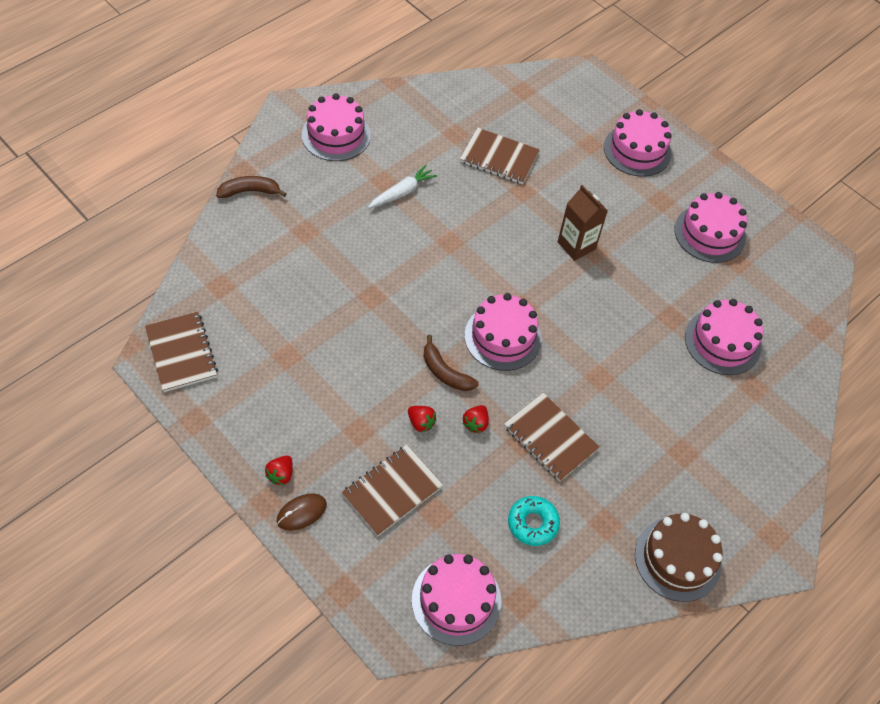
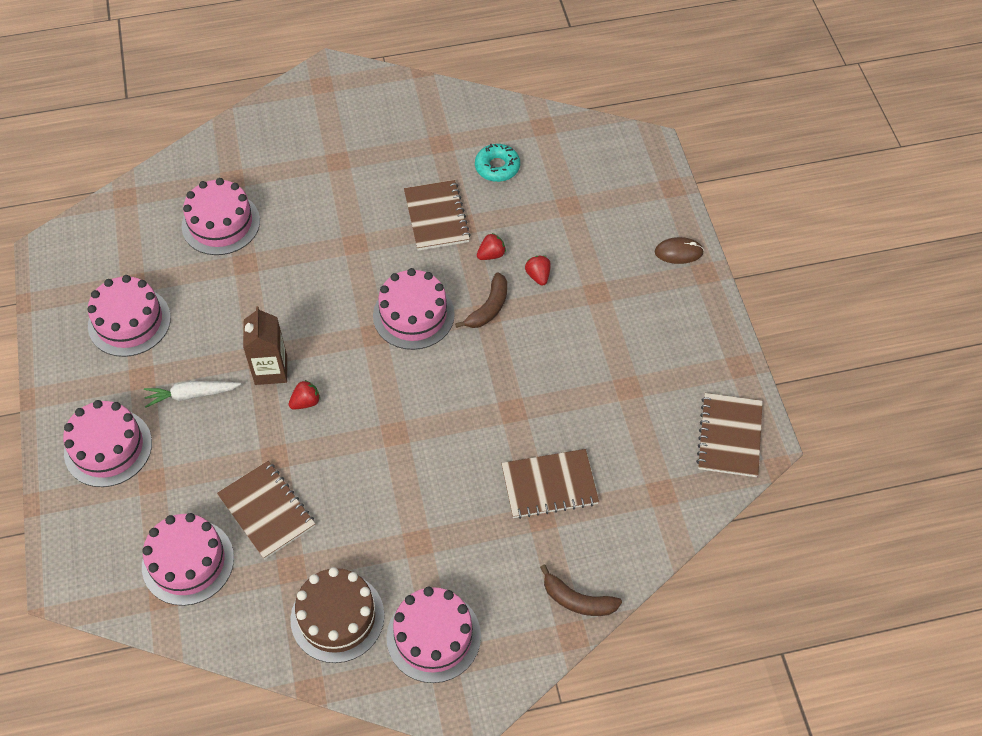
camera: 145 degrees left, 0 degrees up
(281, 474) = (682, 287): red strawberry -> red strawberry (306, 402)
(392, 491) = (595, 236): brown notebook -> brown notebook (549, 485)
(402, 192) = (406, 517): white carrot -> white carrot (191, 395)
(445, 372) = (489, 308): brown banana -> brown banana turned 45 degrees clockwise
(456, 600) = (590, 146): pink cake -> pink cake (188, 562)
(677, 559) = (406, 101): brown cake -> brown cake (337, 617)

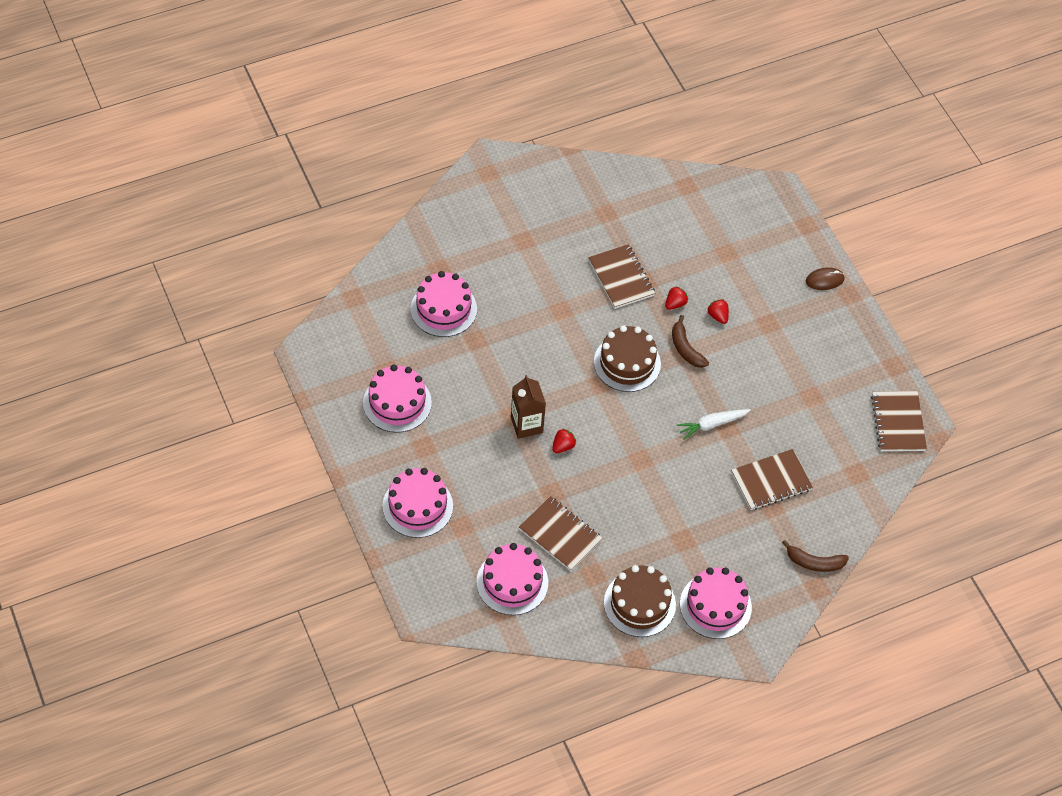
camera: 15 degrees left, 0 degrees up
(191, 395) = (469, 454): white carrot -> white carrot (712, 424)
(413, 315) = (627, 363): pink cake -> brown cake
(489, 308) = (685, 348): brown banana -> brown banana turned 135 degrees clockwise
(497, 167) = (659, 227): turquoise donut -> none

